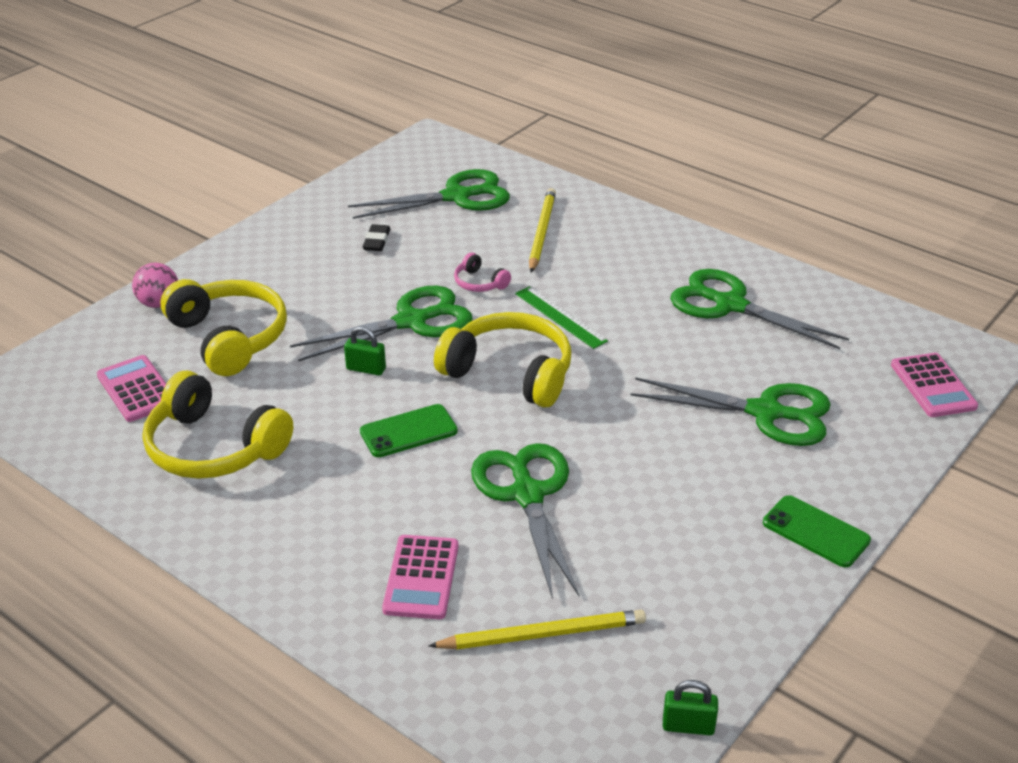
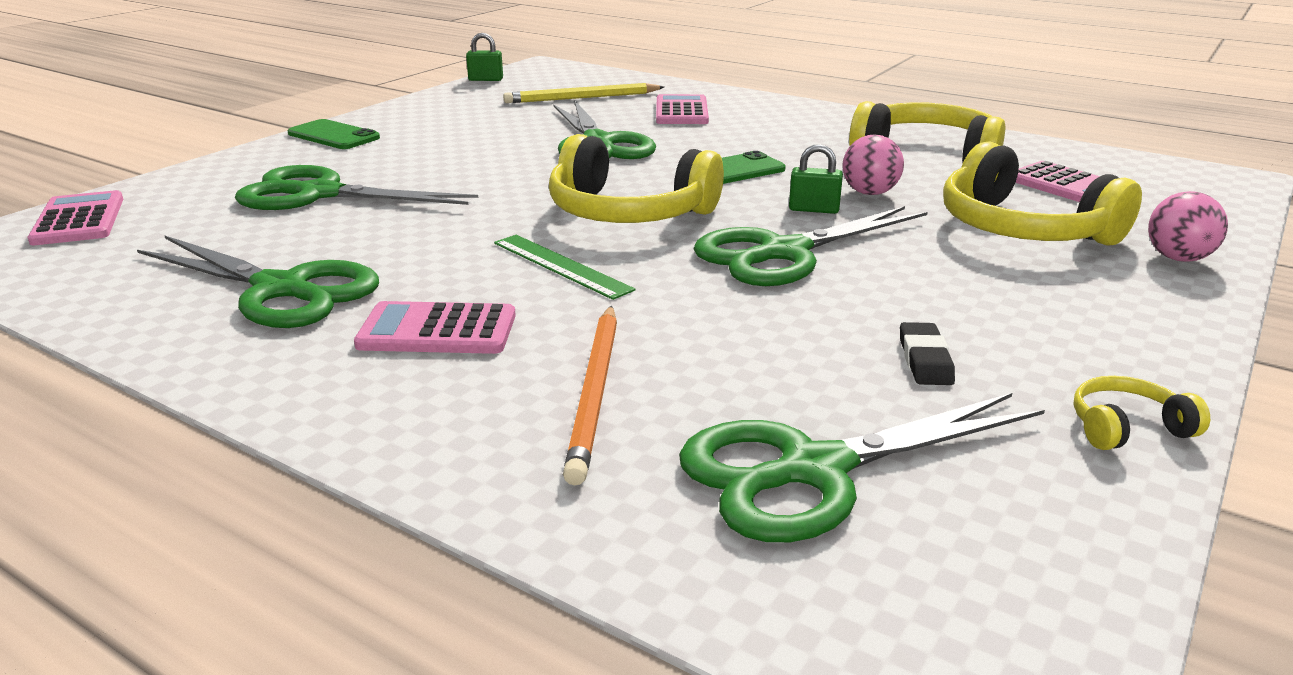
camera: 175 degrees right, 10 degrees down
(308, 389) = (869, 193): none -> pink ball
(315, 206) = (1127, 428): none -> yellow headphones
(479, 283) = (698, 302): pink headphones -> none
(541, 232) = (595, 393): yellow pencil -> orange pencil
(625, 270) = (437, 330): none -> pink calculator

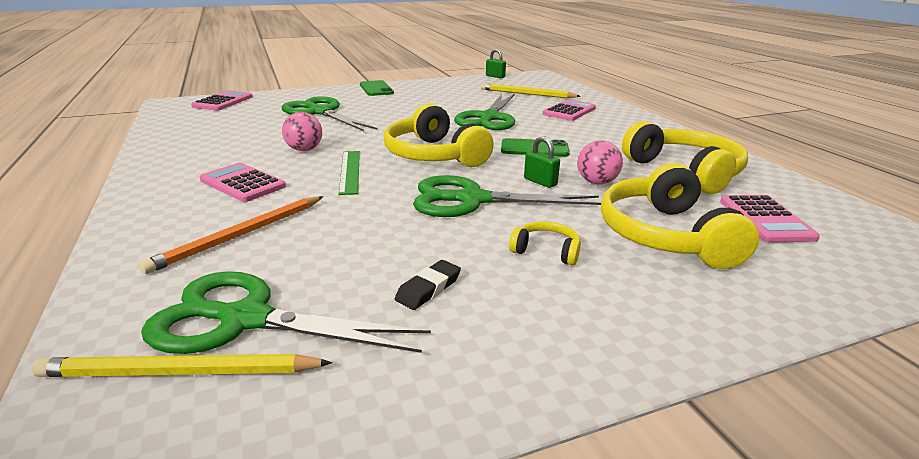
camera: 35 degrees right, 0 degrees up
(282, 290) = (227, 147): green scissors -> none
(862, 547) = (180, 372): none -> yellow pencil
(1127, 428) = (469, 392): yellow headphones -> yellow headphones (546, 251)
(1178, 258) = (764, 298): pink ball -> pink ball (304, 150)

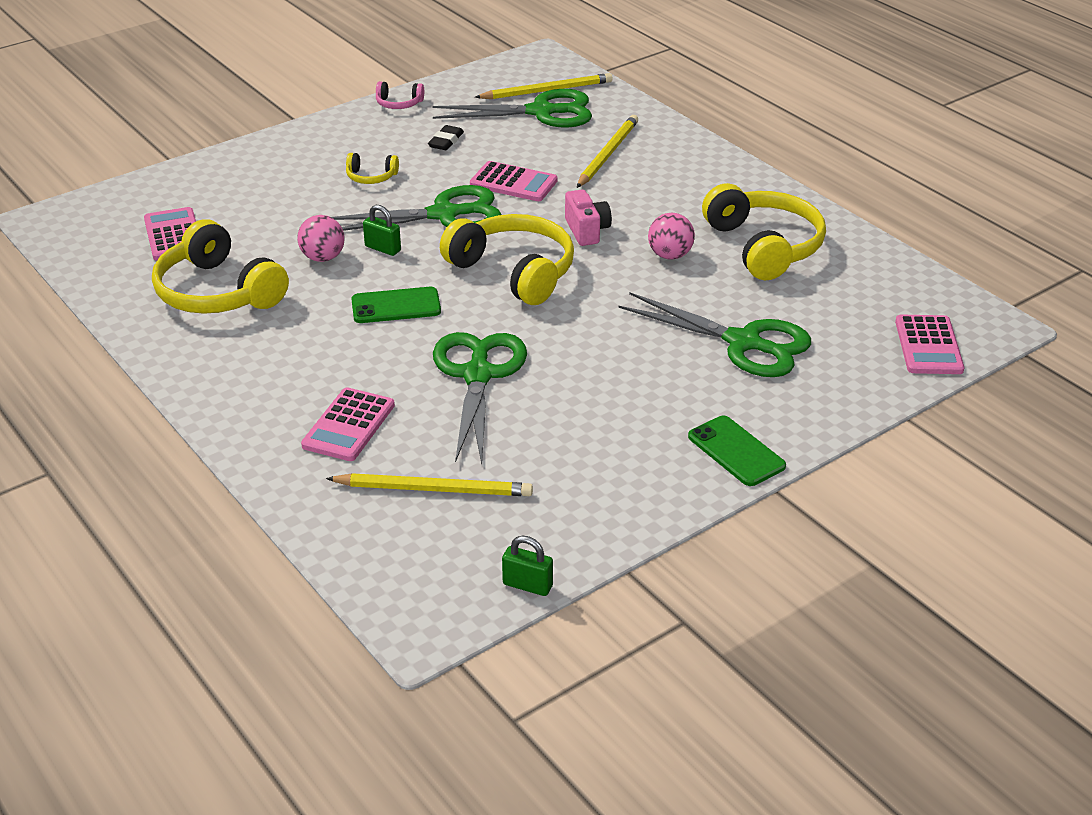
camera: 165 degrees right, 10 degrees up
(240, 235) = (607, 154): orange pencil -> yellow pencil
(243, 183) = (672, 199): pink calculator -> pink calculator (513, 183)
(350, 171) = (587, 231): green ruler -> pink camera
(478, 393) = (399, 103): none -> pink headphones
(665, 235) = (272, 205): yellow headphones -> yellow headphones (764, 246)

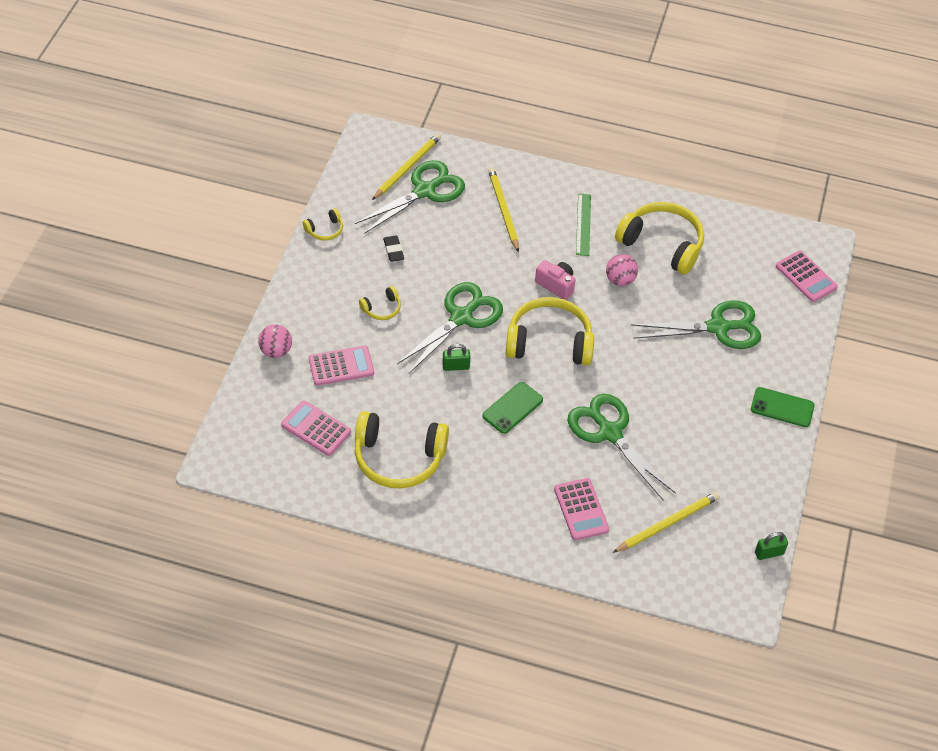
camera: 40 degrees left, 15 degrees up
(323, 257) = (429, 394): pink ball -> pink ball (276, 351)
(399, 103) = (325, 230): pink headphones -> yellow headphones
(513, 183) = (473, 266): pink calculator -> pink calculator (341, 366)
(687, 196) = (583, 224): none -> green ruler

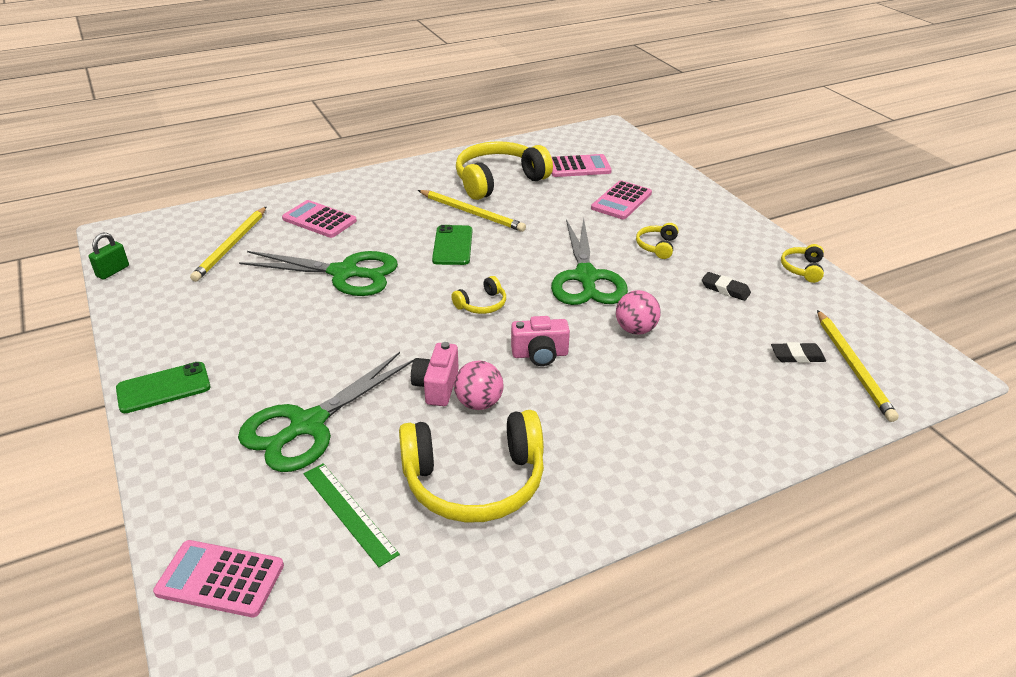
camera: 140 degrees right, 15 degrees down
(276, 351) = (679, 185): pink ball -> pink ball (635, 329)
(424, 191) = (797, 356): green scissors -> black eraser
(456, 366) = (538, 245): green padlock -> none
(503, 210) = (699, 391): yellow pencil -> yellow pencil (472, 213)
(549, 342) = (482, 304): yellow headphones -> yellow headphones, size x0.46
(583, 224) = (596, 438): green ruler -> green ruler (349, 512)
(632, 304) = (437, 386): none -> pink camera

